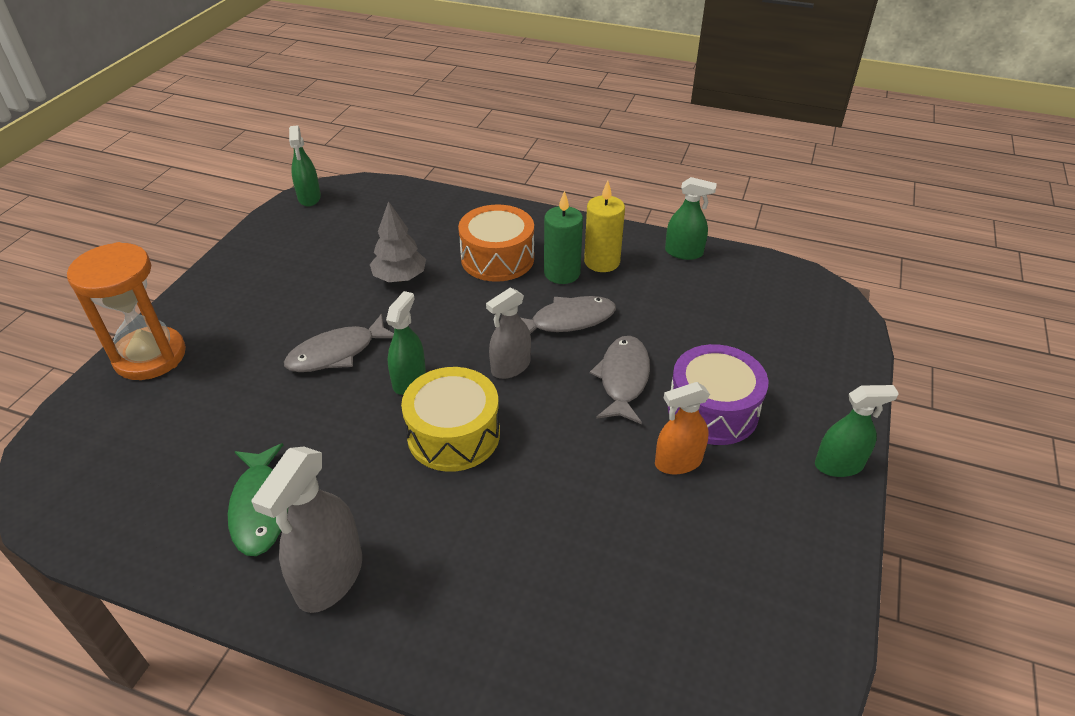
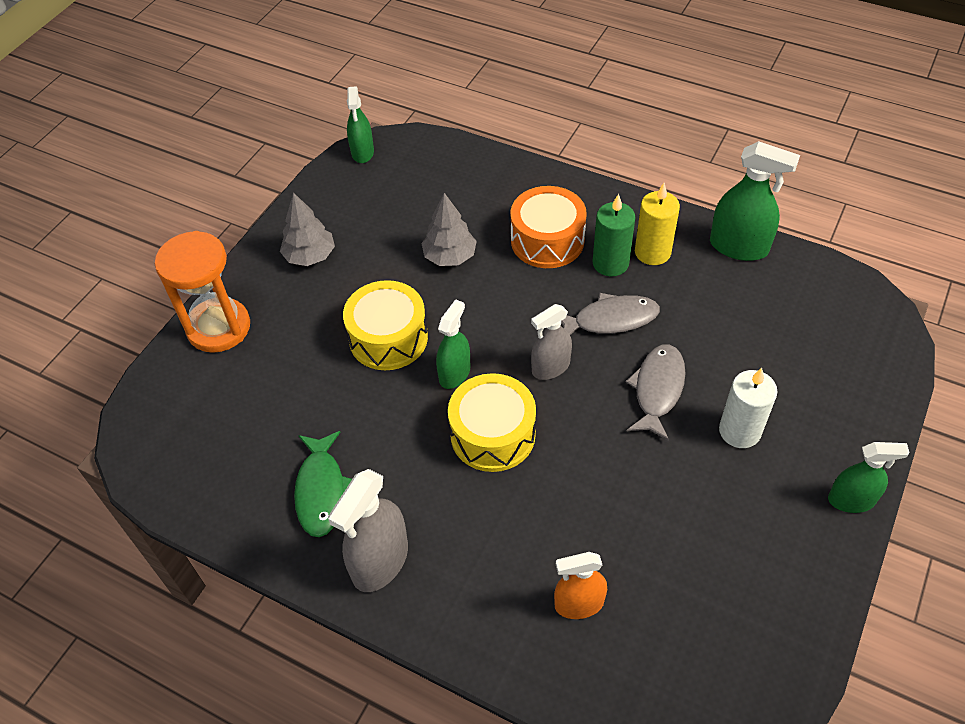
camera: 10 degrees right, 10 degrees up
(253, 286) = (310, 256): none -> grey tree
(337, 353) = (388, 338): grey fish -> yellow drum
(678, 462) = (698, 482): orange spray bottle -> orange spray bottle (579, 604)
(684, 252) = (738, 247): green spray bottle -> green spray bottle, size x1.51
(712, 410) = (739, 431): purple drum -> white candle

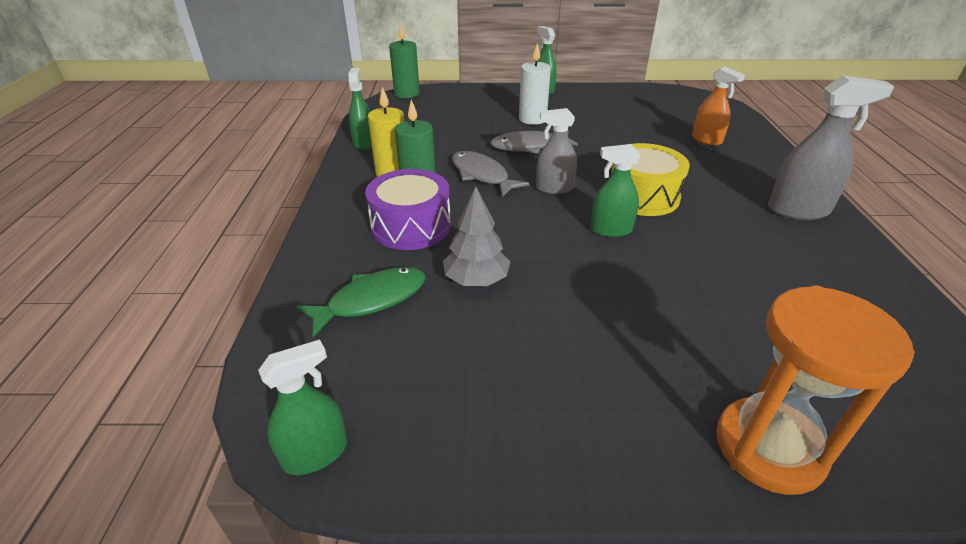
camera: 120 degrees left, 15 degrees down
(310, 256) = (569, 408): grey tree -> none
(321, 490) = (801, 259): green fish -> green fish (371, 300)
(388, 338) = (617, 282): yellow drum -> none
(547, 240) = (411, 226): orange drum -> purple drum
(550, 367) = (554, 188): grey spray bottle -> grey spray bottle turned 150 degrees clockwise
(738, 247) = (364, 143): green spray bottle -> green spray bottle, size x0.66
(891, 325) = (407, 93): none -> green candle

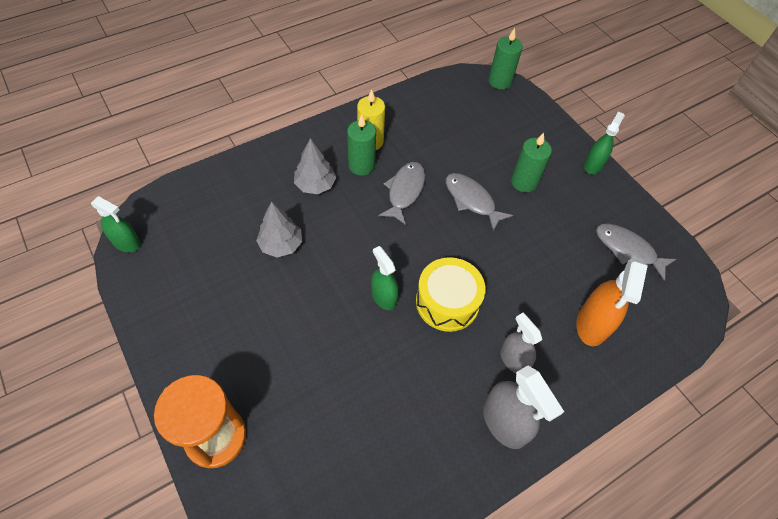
camera: 55 degrees right, 20 degrees up
(364, 143) = (399, 103): green spray bottle -> none
(371, 300) = (235, 205): green fish -> none
(411, 226) = (315, 185): purple drum -> grey tree
(532, 119) = (524, 182): white candle -> green candle
(554, 188) = (418, 242): grey spray bottle -> grey spray bottle (513, 360)
(640, 104) = (628, 249): none -> grey fish
(706, 140) = (592, 324): orange spray bottle -> orange spray bottle, size x1.51

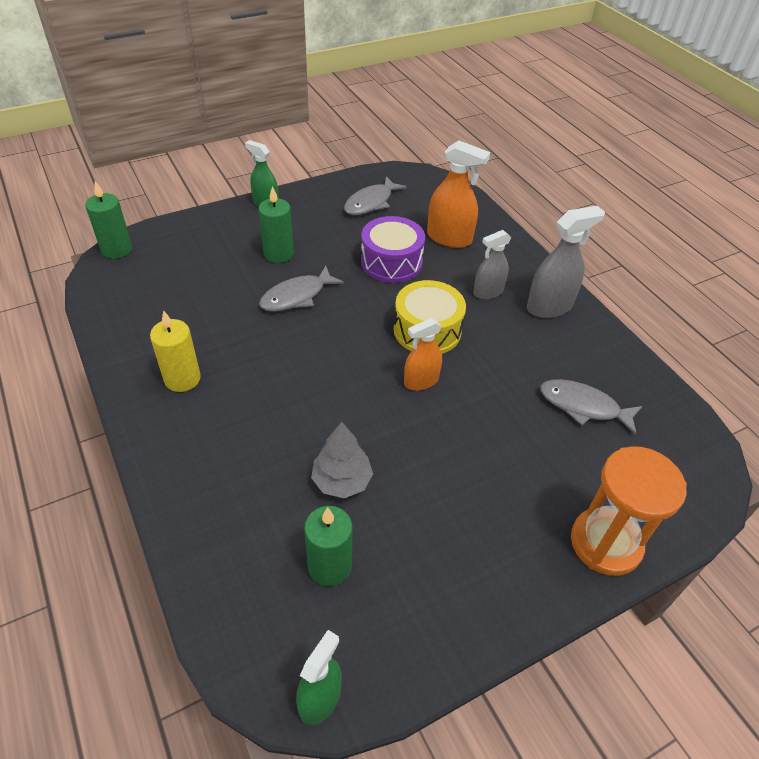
camera: 85 degrees left, 10 degrees down
(315, 185) = (246, 441): grey tree -> none
(361, 165) = (223, 390): green candle -> green candle (330, 566)
(383, 297) = (421, 381): green spray bottle -> orange spray bottle
(405, 191) = (274, 351): grey fish -> grey fish (583, 406)
(537, 270) = (391, 262): none -> purple drum

